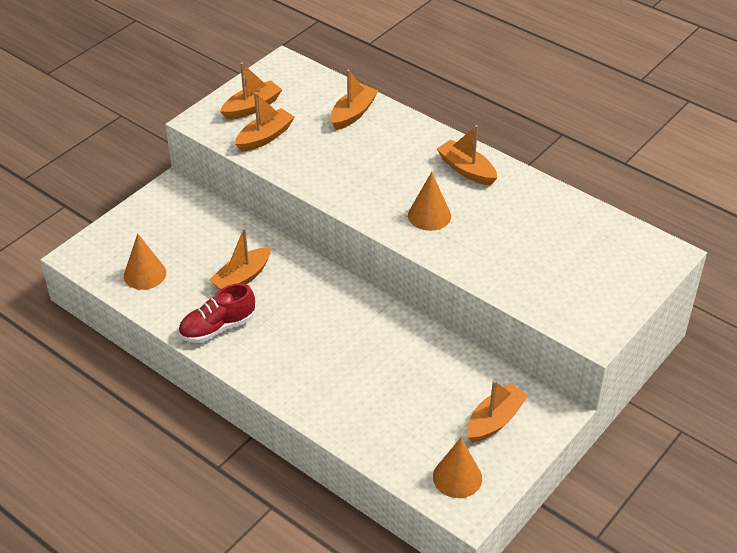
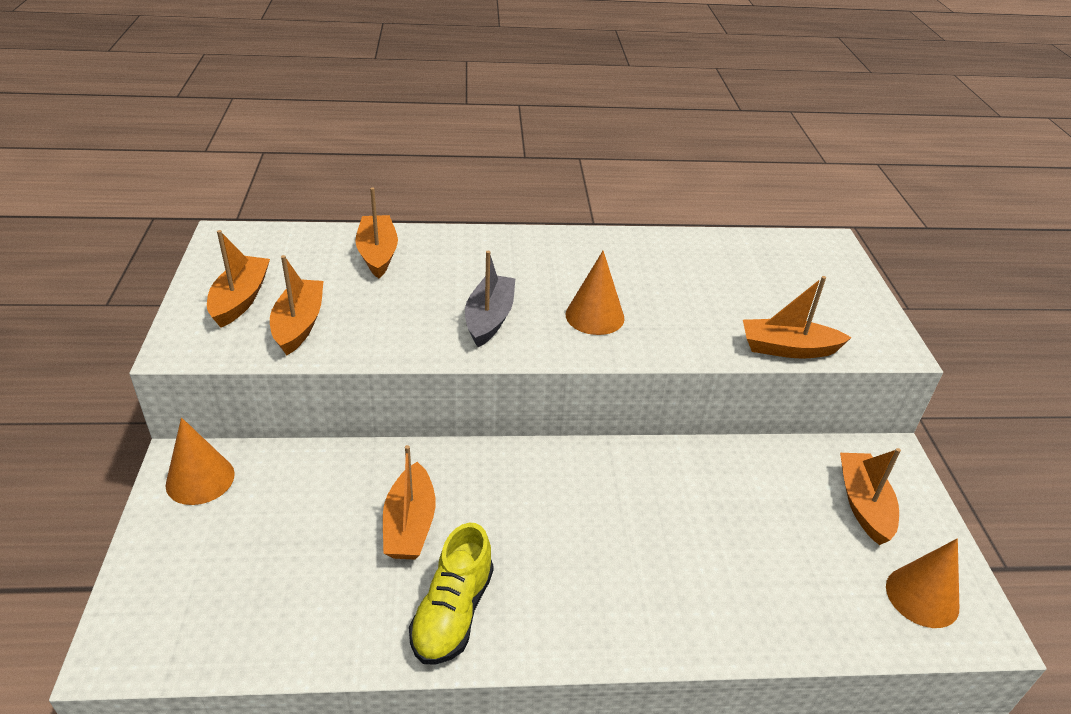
camera: 45 degrees left, 5 degrees down
(145, 274) = (264, 607): orange cone -> orange cone (200, 479)
(217, 327) = (452, 613): red shoe -> yellow shoe
(367, 185) = (489, 319): none -> grey boat
(466, 170) = (568, 255): orange boat -> orange boat (788, 349)

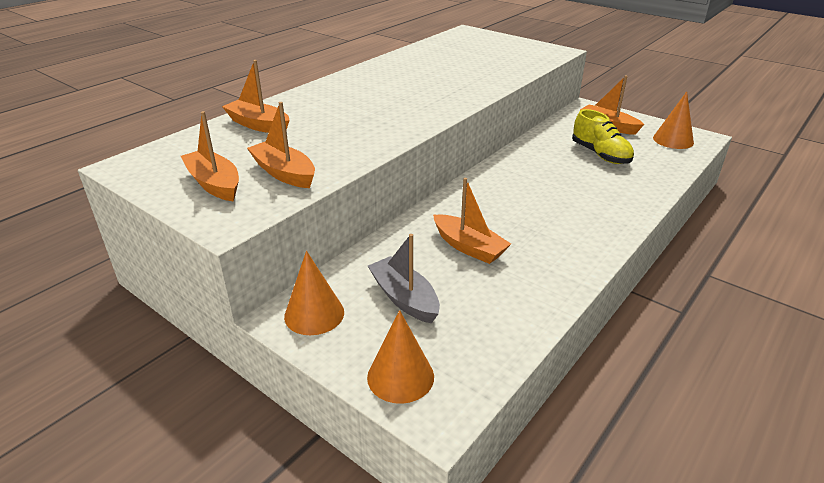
camera: 45 degrees left, 5 degrees down
(452, 613) = (554, 261): yellow shoe -> yellow shoe (600, 155)
(489, 319) = (385, 118): grey boat -> grey boat (404, 298)
(594, 316) = (431, 94): orange cone -> orange cone (400, 376)
(788, 349) = (527, 68): orange boat -> none

